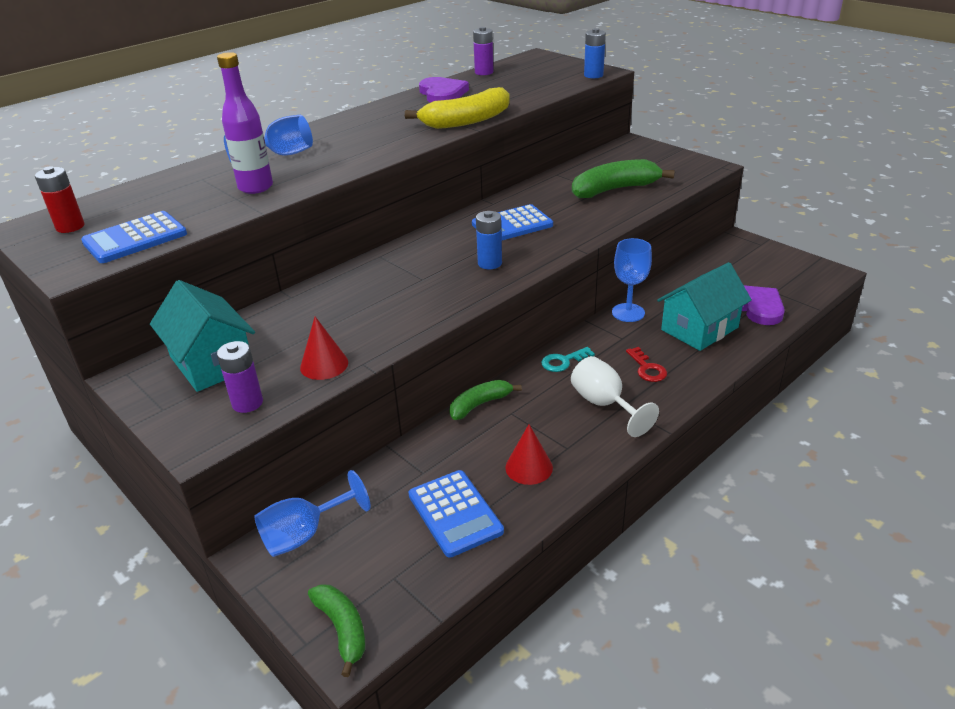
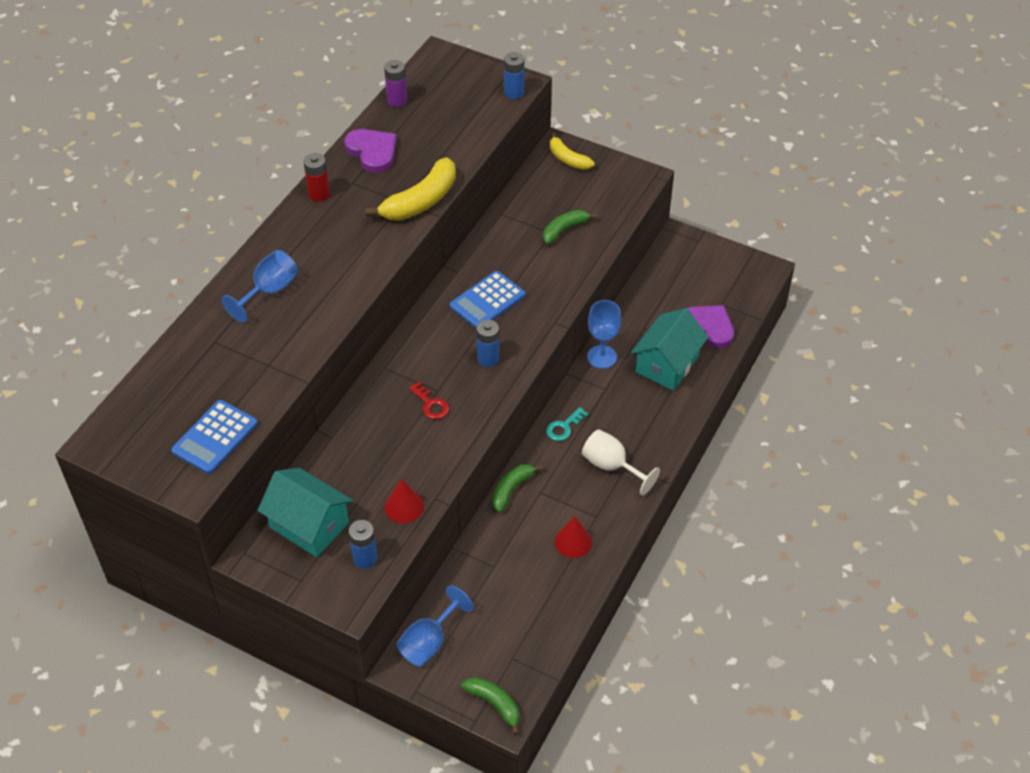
camera: 20 degrees left, 15 degrees up
(70, 227) = (141, 434): red battery -> red battery (319, 194)
(247, 403) = (365, 558): purple battery -> blue battery
(255, 187) = (276, 346): purple bottle -> none
(455, 513) = (533, 596): blue calculator -> none
(614, 189) = (564, 230): green banana -> green banana, size x0.61
(638, 150) = (568, 159): none -> yellow banana
(647, 368) = (635, 420): red key -> red key (431, 404)

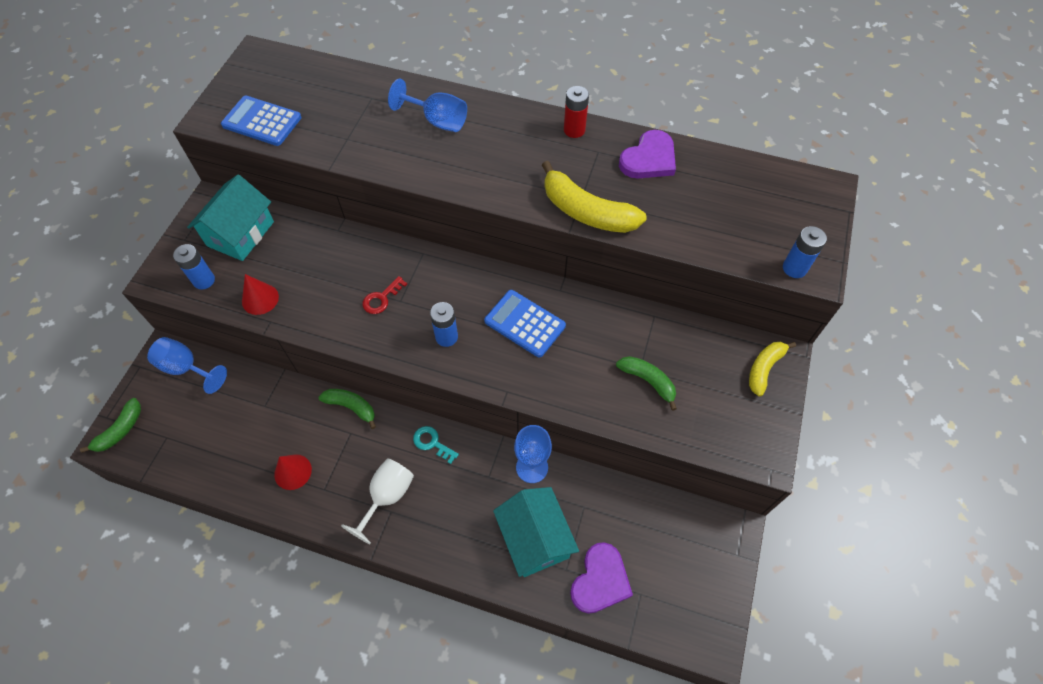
camera: 80 degrees right, 10 degrees up
(397, 100) = (735, 164): purple battery -> none
(667, 364) = (534, 539): turquoise house -> turquoise house turned 45 degrees clockwise

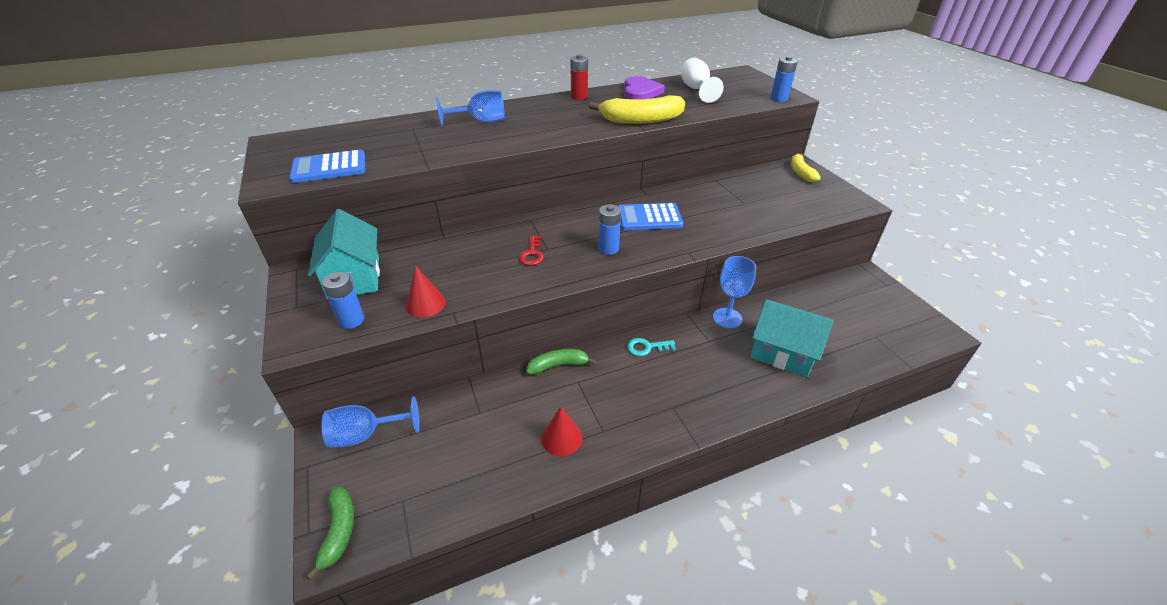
camera: 40 degrees left, 20 degrees down
(387, 496) = (657, 400): white goblet -> white goblet (696, 90)
(600, 580) = (847, 346): purple heart -> none
(648, 381) = (756, 205): green banana -> none

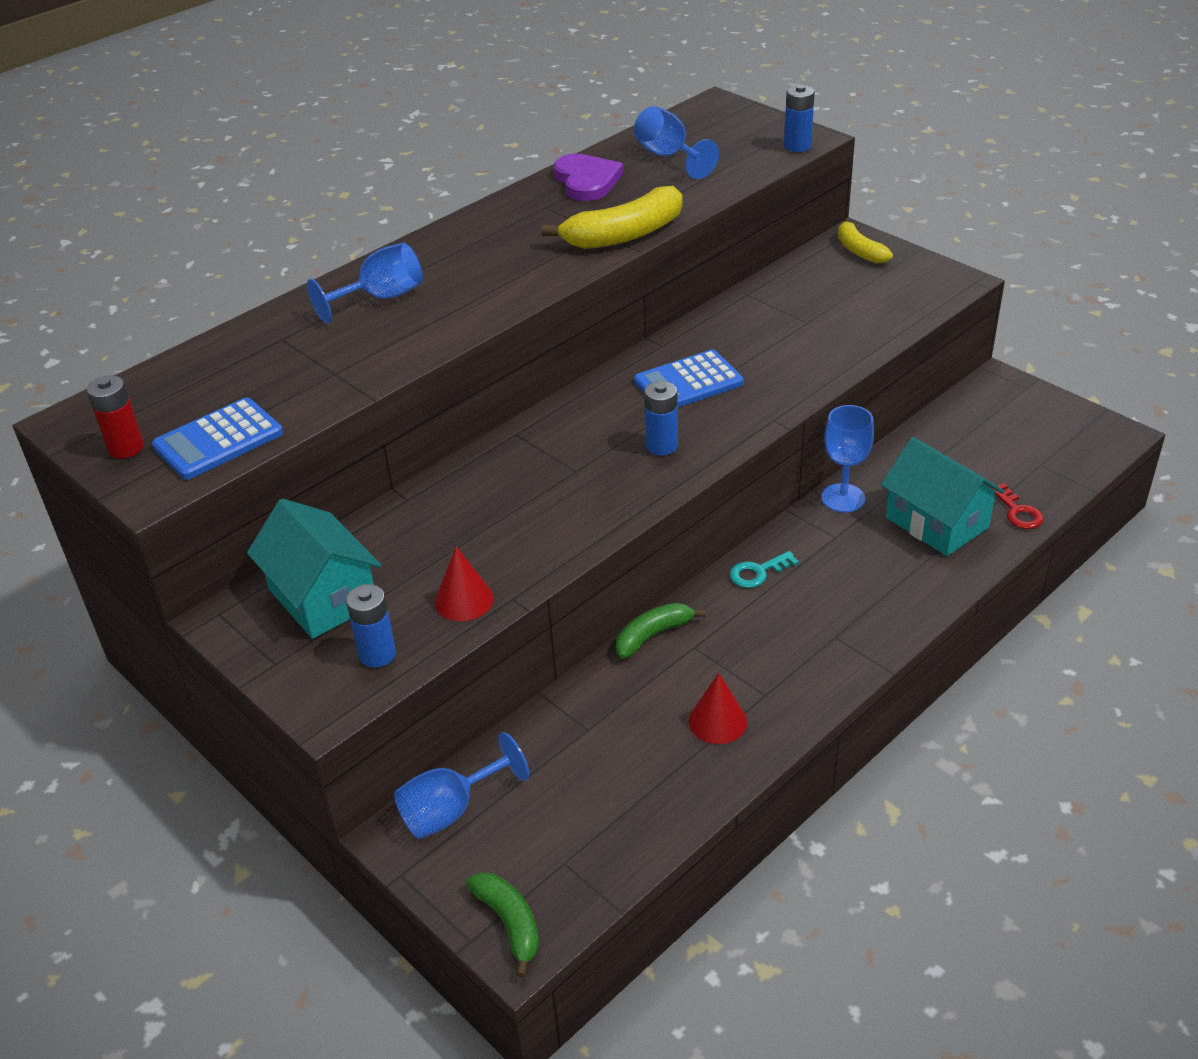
camera: 20 degrees left, 0 degrees up
(532, 254) = (559, 485): red key -> red key (1018, 511)
(579, 96) = (498, 212): red battery -> red battery (126, 448)
(696, 90) = (669, 156): white goblet -> blue goblet
(783, 352) = (936, 522): turquoise house -> turquoise house turned 45 degrees clockwise

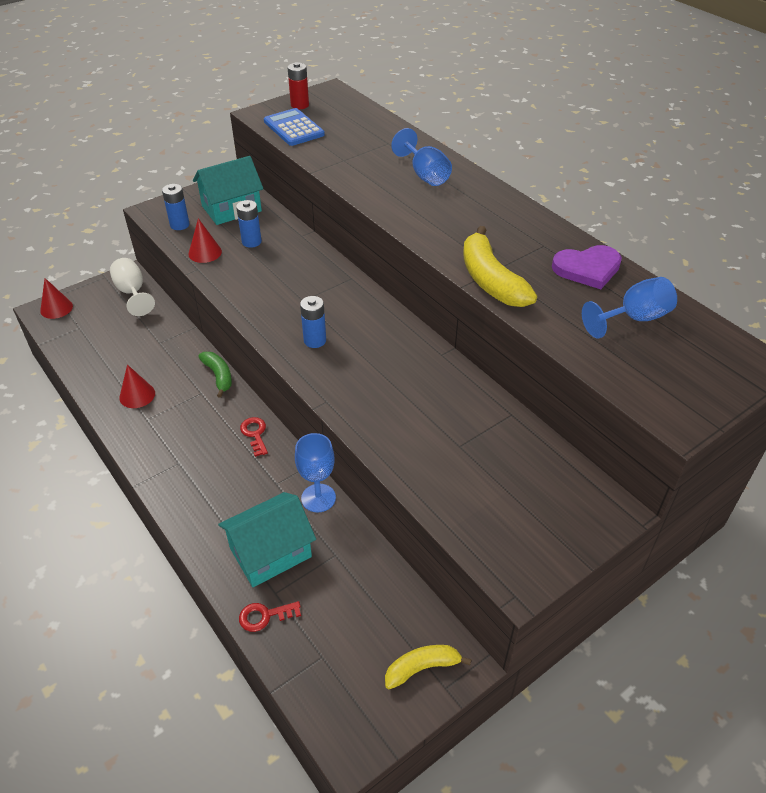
camera: 95 degrees right, 5 degrees up
(451, 810) = (132, 293): blue goblet -> white goblet
(509, 923) = (56, 308): green banana -> red cone
(688, 382) = (387, 363): blue calculator -> none
(758, 572) = (255, 434): turquoise key -> red key
(797, 146) = (658, 408): blue battery -> blue battery (251, 242)
(859, 251) = (586, 511): yellow banana -> yellow banana (422, 668)

